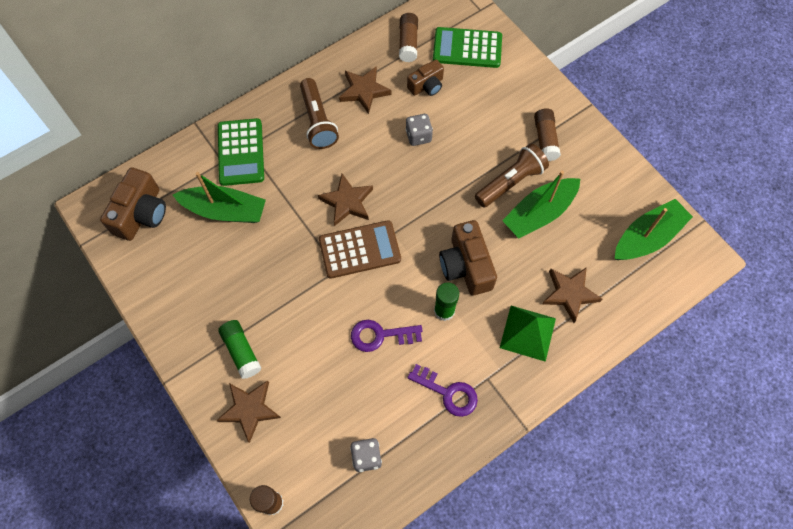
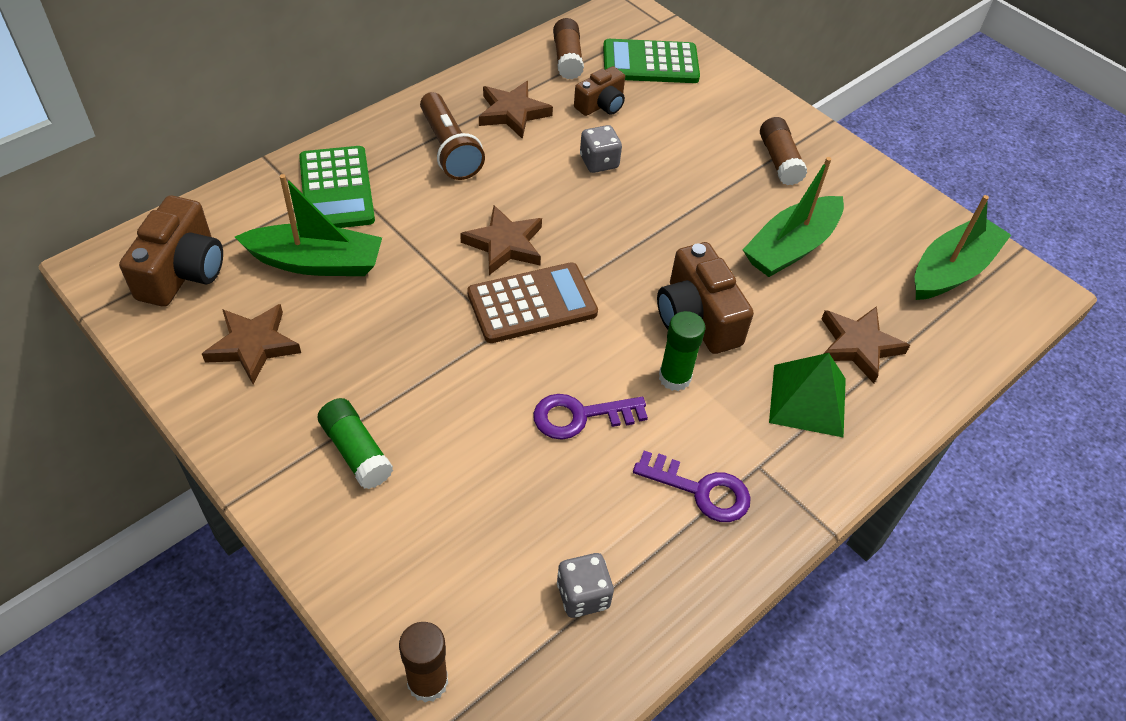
camera: 10 degrees left, 15 degrees down
(249, 409) = (376, 537): brown star -> brown star (253, 345)
(511, 182) = (742, 212): brown flashlight -> none

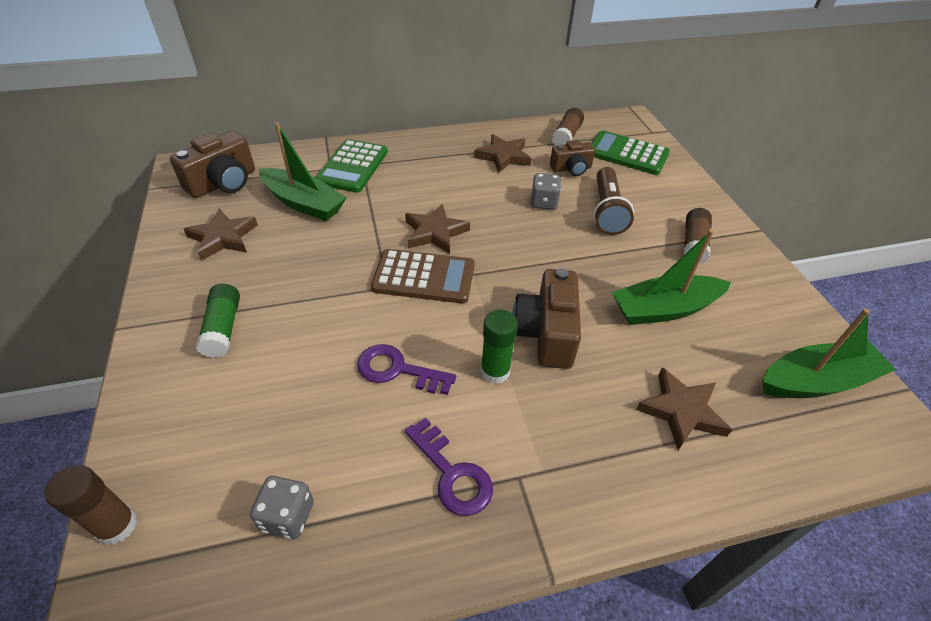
camera: 30 degrees right, 5 degrees down
(449, 149) = (443, 165): brown flashlight -> brown flashlight (606, 211)
(807, 400) = (602, 438): green pyramid -> none

